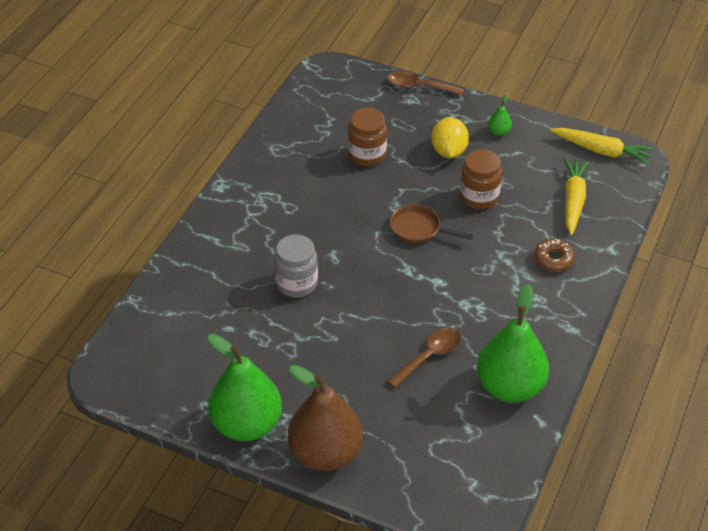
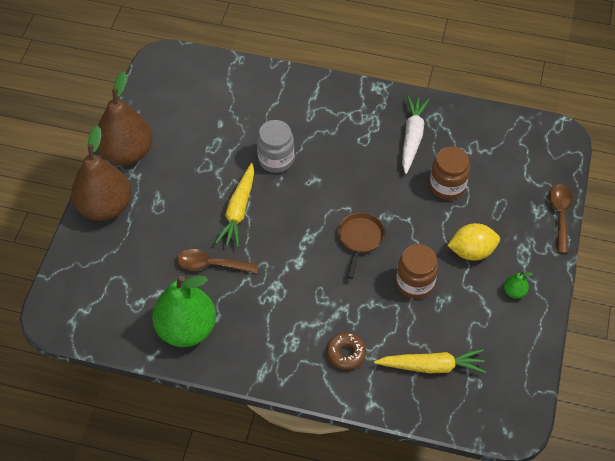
camera: 80 degrees right, 10 degrees up
(247, 424) = (127, 152): green pear -> brown pear
(297, 170) = (412, 137): none -> white carrot
(429, 356) = (211, 265): brown spoon -> brown spoon turned 150 degrees clockwise
(601, 151) = (514, 389): yellow carrot -> yellow carrot (238, 210)

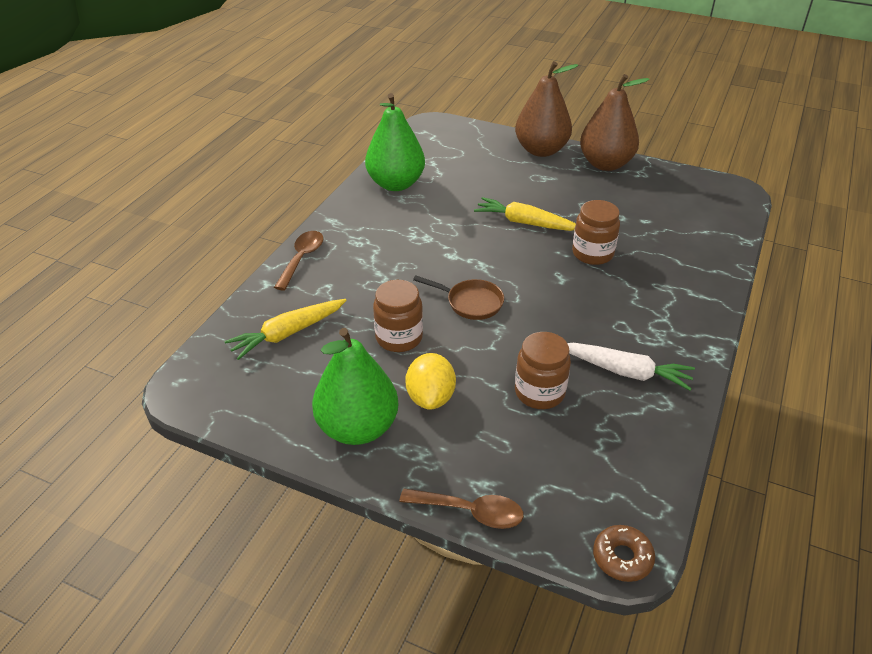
camera: 100 degrees right, 15 degrees down
(211, 265) = (462, 202): brown spoon -> brown spoon (302, 259)
(276, 159) = (592, 253): grey jar -> brown jar
(346, 353) = (330, 274): brown donut -> brown donut (622, 558)
(431, 366) = (288, 334): yellow carrot -> yellow carrot turned 45 degrees clockwise
(514, 292) = (357, 428): green pear -> green pear, size x2.50

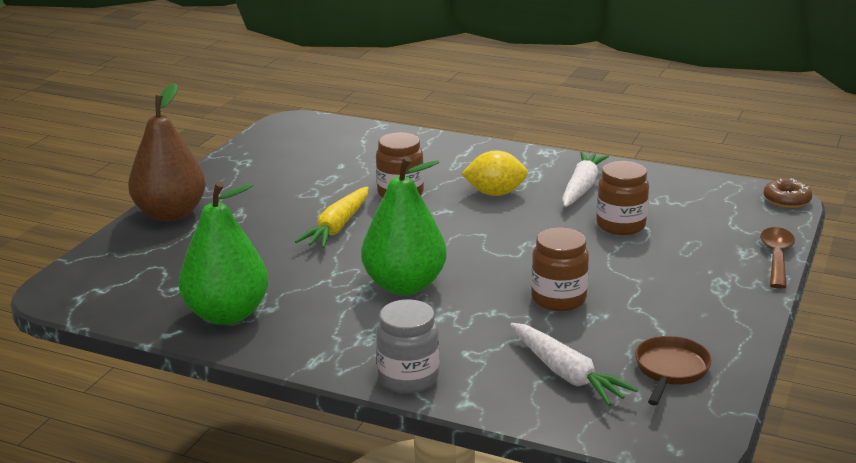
camera: 90 degrees left, 15 degrees down
(288, 334) = (566, 374): yellow carrot -> white carrot
(302, 259) = (408, 378): brown spoon -> grey jar
(357, 428) = (702, 316): green pear -> green pear (404, 285)
(430, 397) = (645, 278): yellow lemon -> yellow lemon (495, 193)
(471, 302) = (491, 258): brown pan -> brown pan (670, 370)
(605, 164) = (218, 178): brown pear -> none

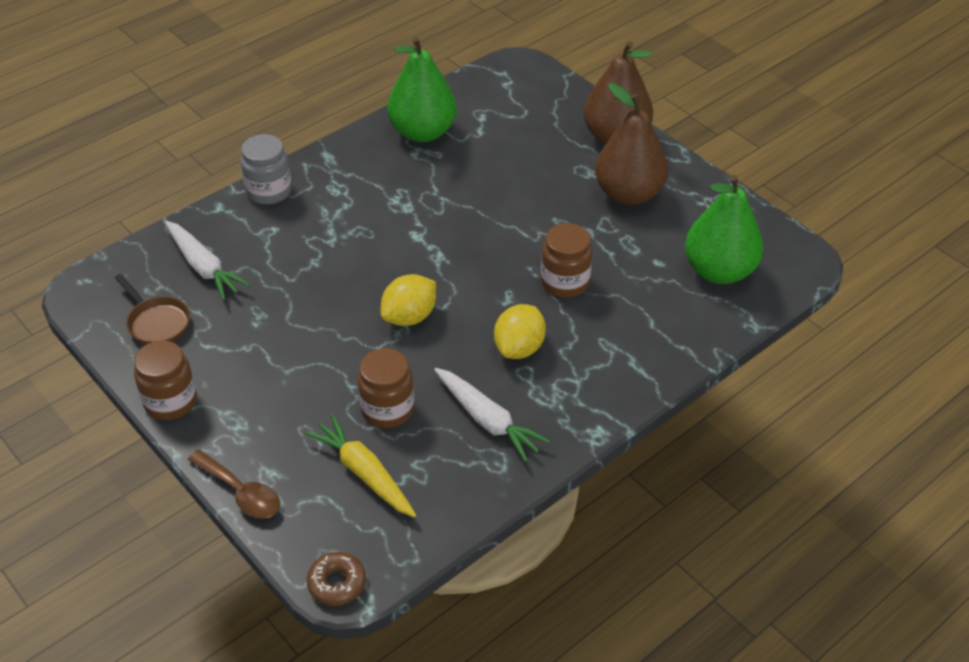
camera: 115 degrees right, 20 degrees up
(257, 192) = (628, 194): none -> brown pear
(337, 227) = (523, 222): yellow carrot -> yellow carrot (364, 473)
(404, 285) = (392, 229): green pear -> green pear (719, 271)
(511, 244) = (409, 316): none -> yellow lemon
(558, 299) = (300, 307): brown jar -> brown jar (170, 401)
(566, 374) = (204, 267): white carrot -> white carrot turned 120 degrees counterclockwise

